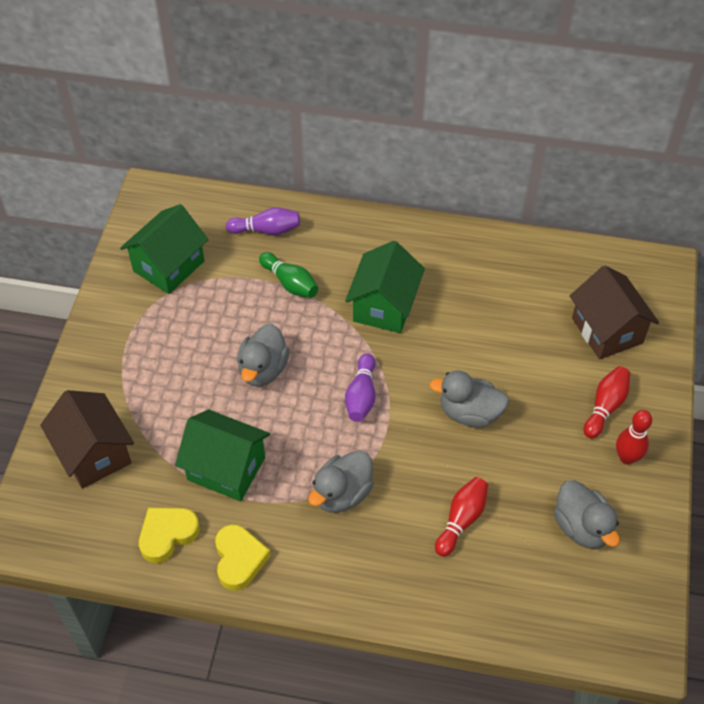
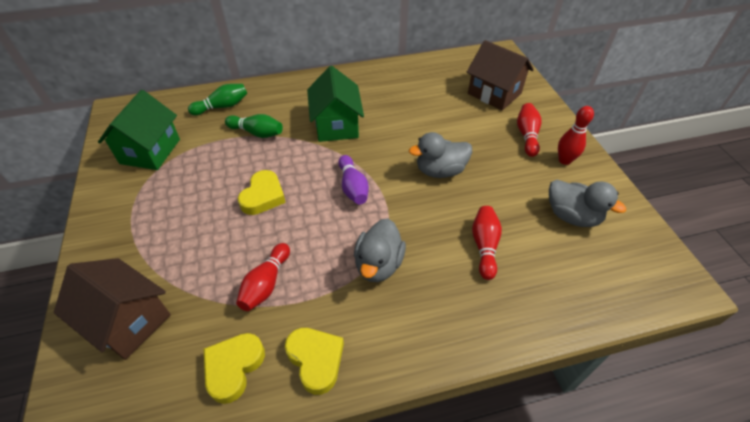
camera: 25 degrees left, 5 degrees down
(226, 468) = (266, 284): green house -> red bowling pin
(263, 370) = (263, 196): grey duck -> yellow heart
(266, 230) = (222, 107): purple bowling pin -> green bowling pin

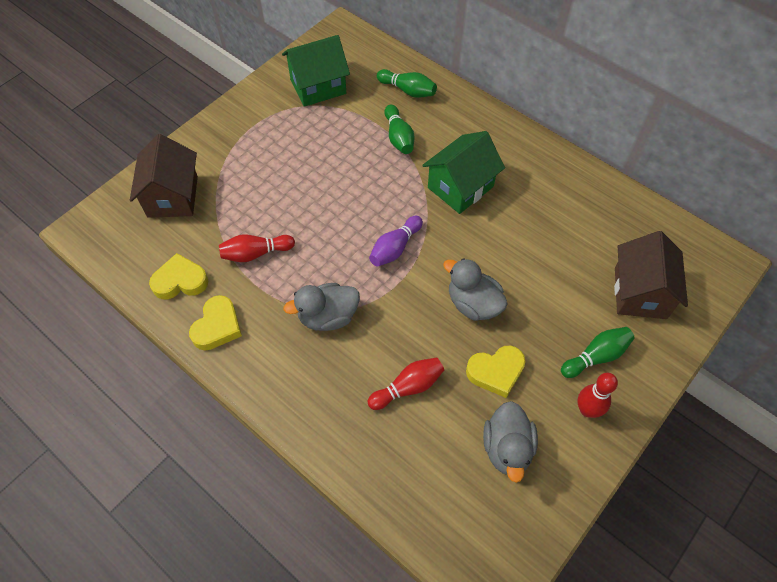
camera: 55 degrees right, 10 degrees up
(263, 196) = (334, 193): yellow heart -> yellow heart (496, 372)
(527, 135) = (596, 356): red bowling pin -> green bowling pin

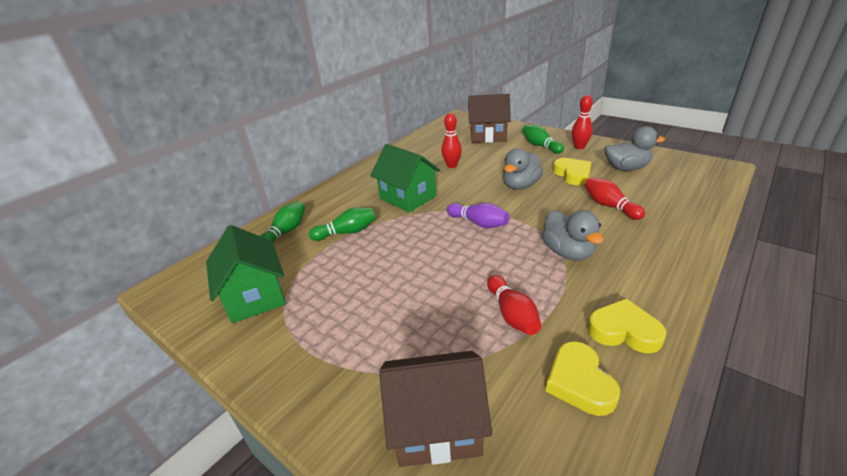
camera: 90 degrees left, 25 degrees down
(539, 236) = (452, 165): none -> red bowling pin

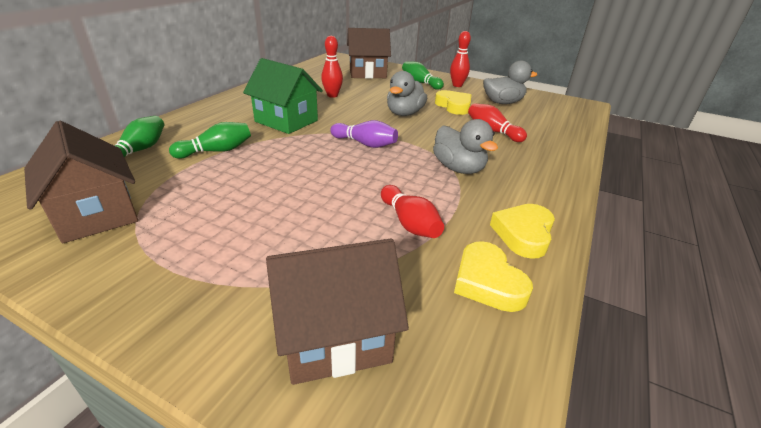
camera: 15 degrees left, 0 degrees up
(255, 296) = (96, 214): green house -> brown house
(623, 331) = (523, 234): yellow heart -> yellow heart turned 75 degrees counterclockwise

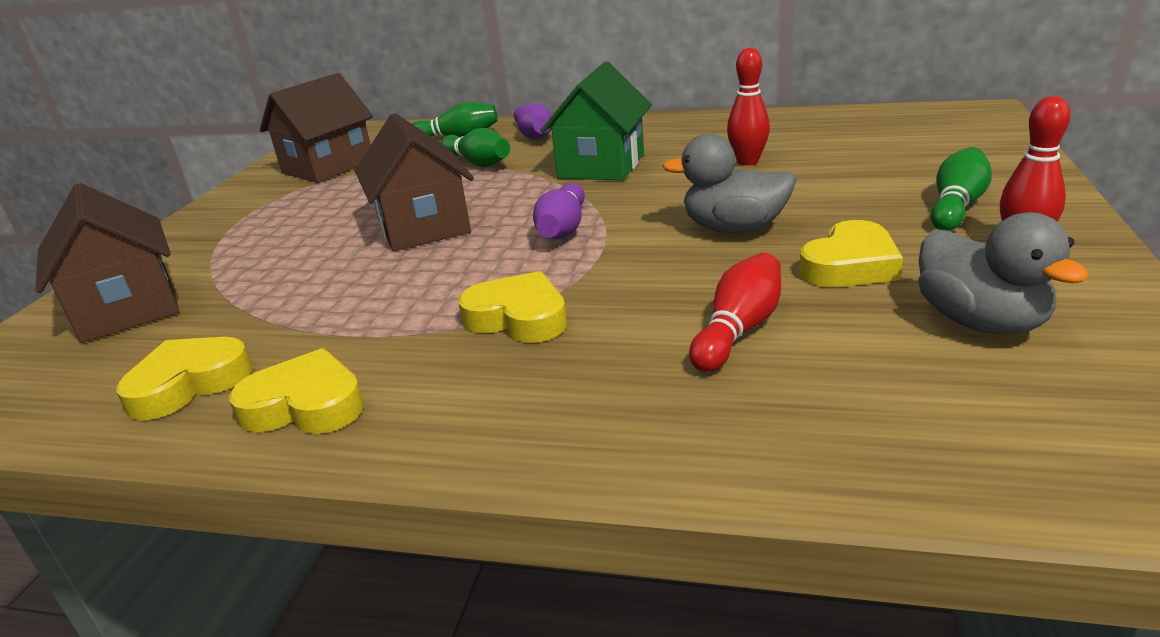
camera: 80 degrees right, 5 degrees down
(191, 127) = (533, 134): none -> purple bowling pin
(367, 73) = (925, 153): brown house -> brown house (423, 226)
(409, 223) = (329, 307): red bowling pin -> none
(458, 168) = (518, 317): grey duck -> yellow heart

